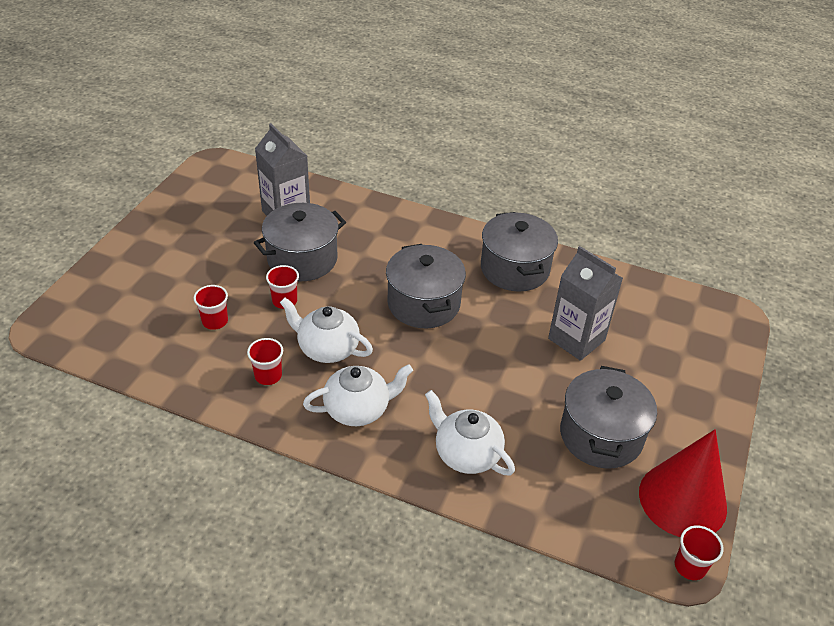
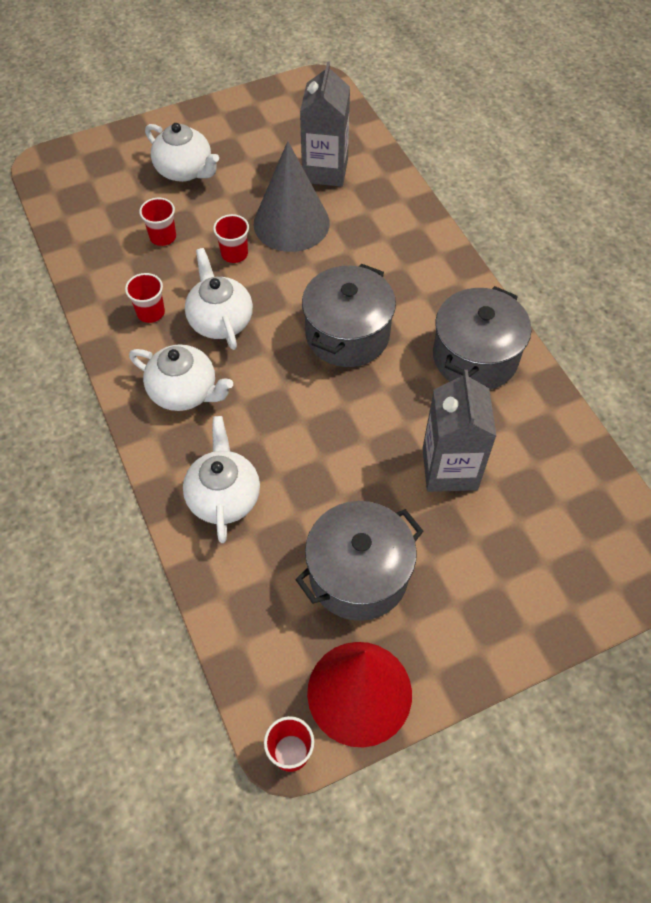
camera: 45 degrees right, 15 degrees up
(178, 268) = (185, 170): none -> white teapot
(302, 259) = (291, 223): grey pot -> grey cone

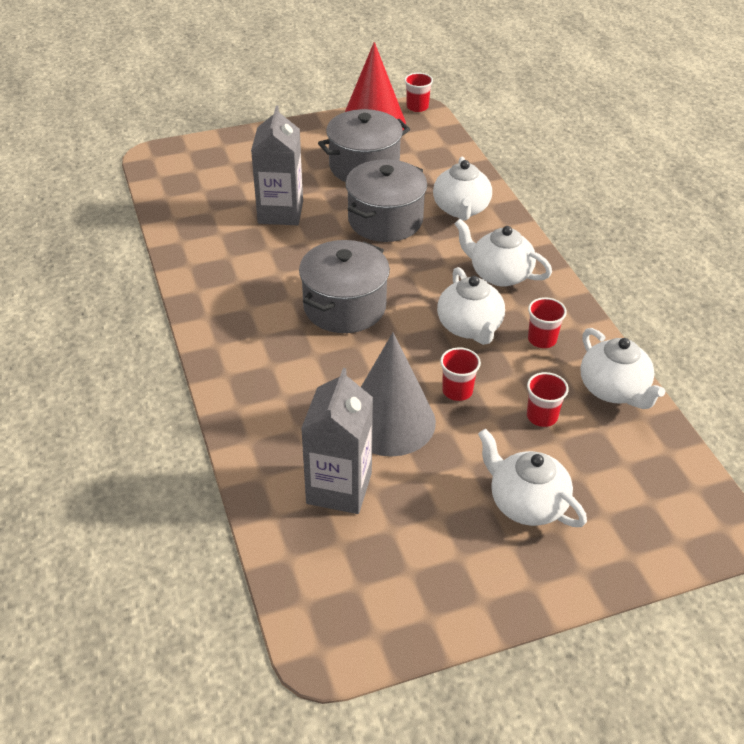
camera: 175 degrees left, 15 degrees down
(94, 266) = (614, 390): none -> white teapot
(475, 357) = (229, 281): grey pot -> grey pot (385, 220)

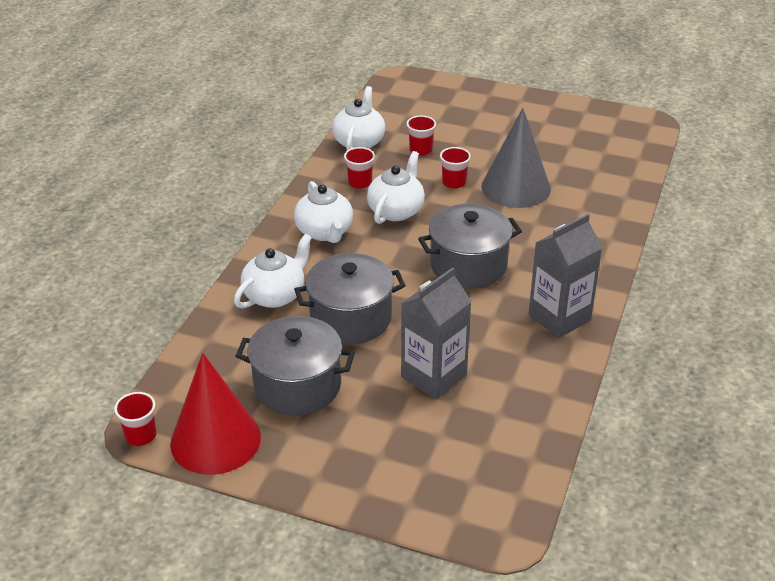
camera: 140 degrees left, 5 degrees down
(339, 488) = (582, 172): grey carton -> grey carton (559, 317)
(526, 503) = (483, 124): white teapot -> none

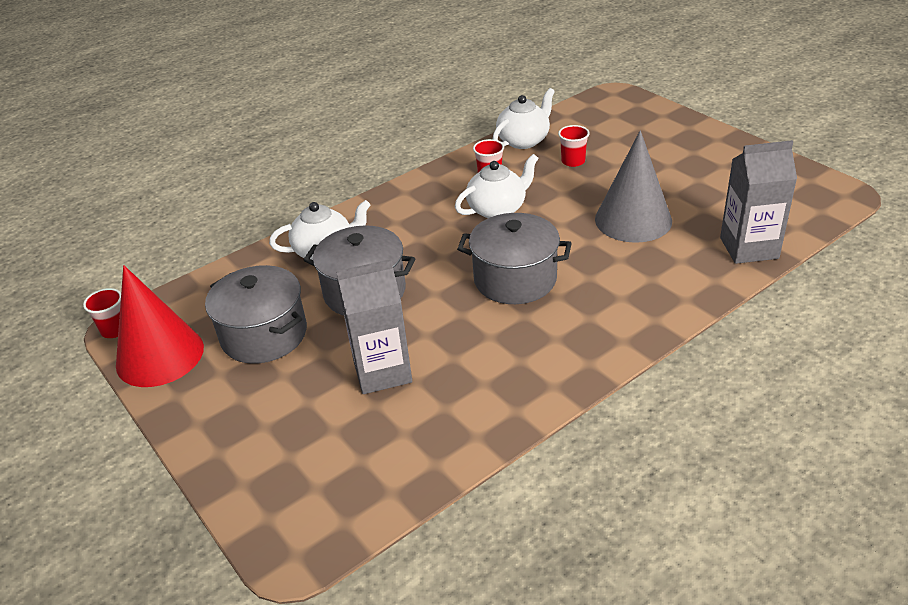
camera: 35 degrees right, 0 degrees up
(325, 232) = (418, 210): white teapot -> none
(454, 182) = (576, 199): red cup -> none
(559, 317) = (556, 360): grey carton -> grey carton (749, 248)

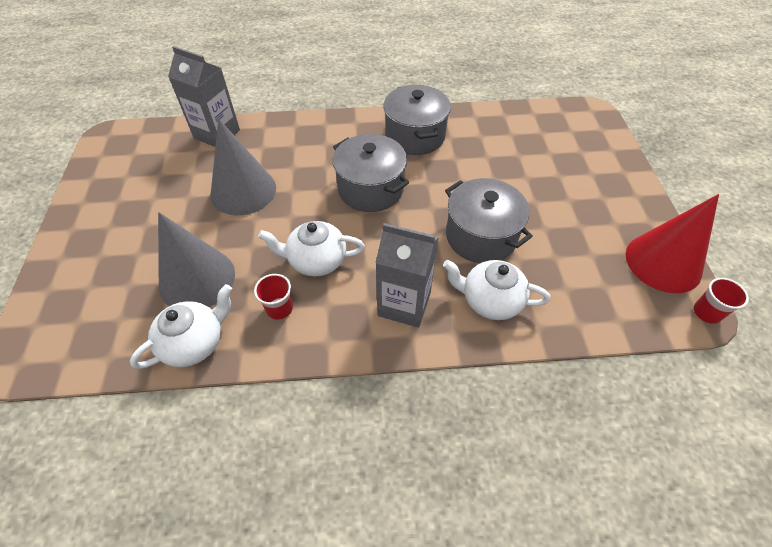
camera: 150 degrees left, 15 degrees up
(264, 335) = (574, 238): grey pot -> grey pot (415, 136)
(382, 371) = (503, 171): grey carton -> grey carton (404, 304)
(524, 140) = (194, 342): white teapot -> white teapot turned 150 degrees clockwise
(573, 161) = (197, 279): red cup -> grey cone

